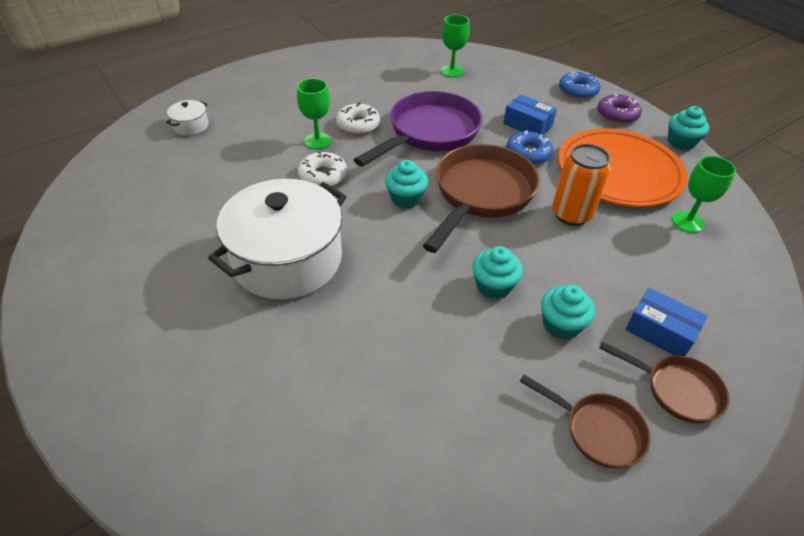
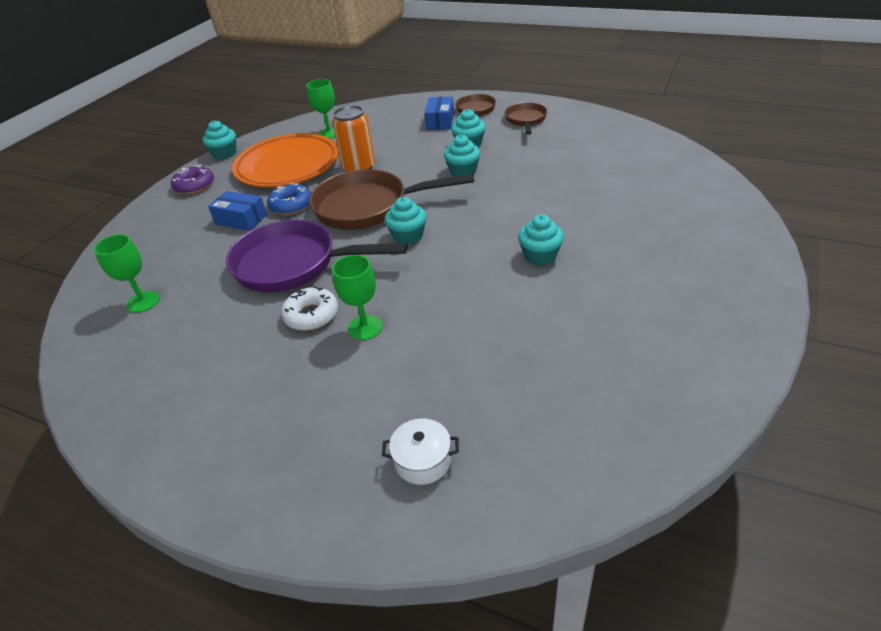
camera: 115 degrees left, 5 degrees down
(287, 259) = (540, 256): white pot -> turquoise cupcake
(323, 176) = (420, 293): white donut -> none
(527, 125) = (241, 219): blue box -> blue box turned 75 degrees counterclockwise
(577, 91) = (157, 214): blue donut -> none

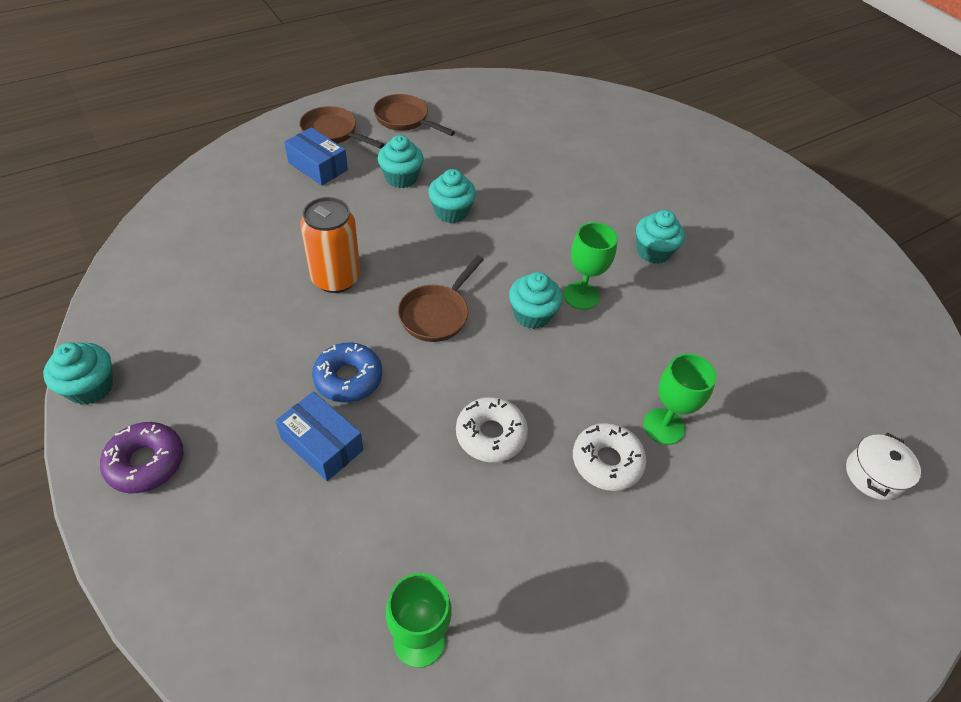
camera: 65 degrees left, 10 degrees up
(241, 219) = (322, 444): blue box -> blue box turned 75 degrees clockwise
(287, 165) = (234, 336): orange plate -> none
(293, 264) = (491, 435): purple pan -> white donut
(329, 133) = (202, 259): green goblet -> green goblet (581, 296)
(368, 207) = (437, 314): brown pan -> brown pan, size x0.53

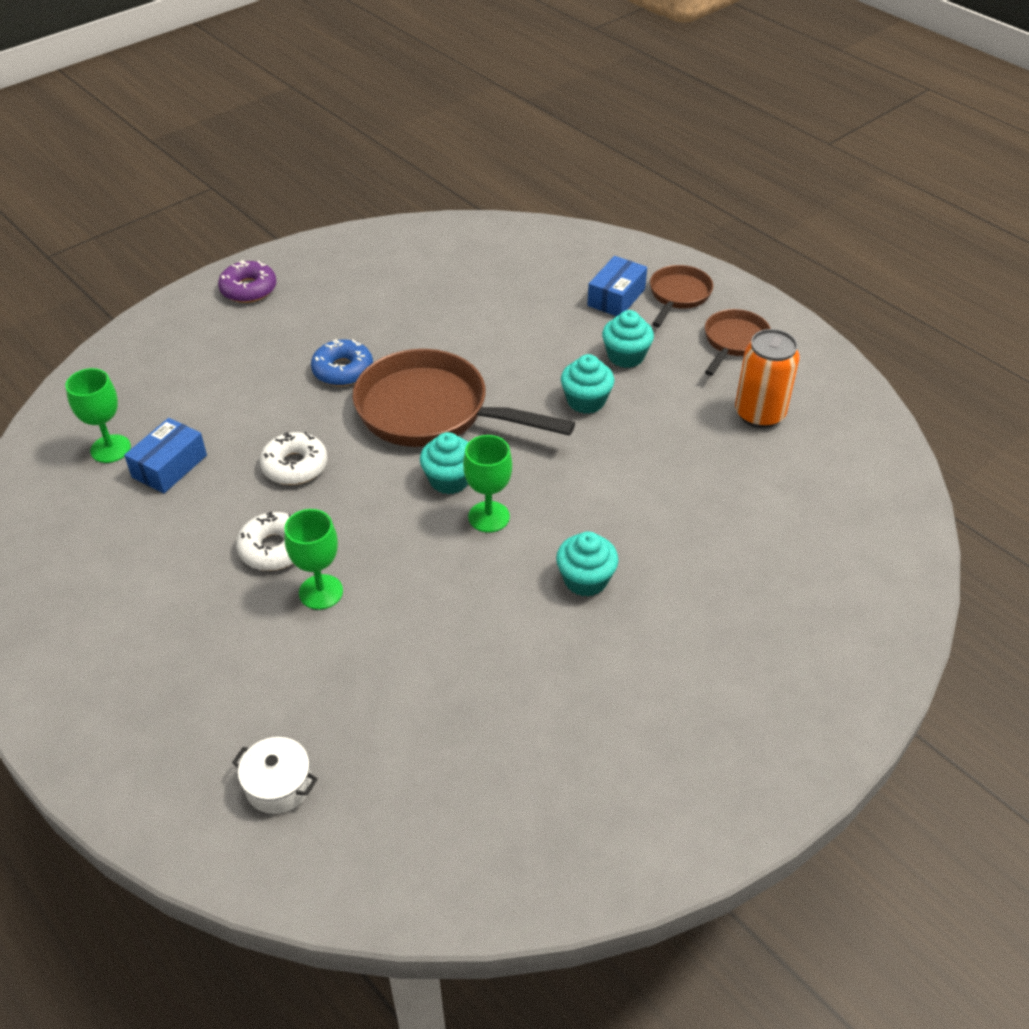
camera: 85 degrees right, 5 degrees down
(90, 387) = (311, 247): turquoise cupcake -> none
(322, 444) = (273, 369): blue box -> blue box (169, 466)
(336, 278) = (459, 340): orange can -> orange can (759, 414)
(437, 314) = (432, 412): brown pan -> brown pan, size x1.88

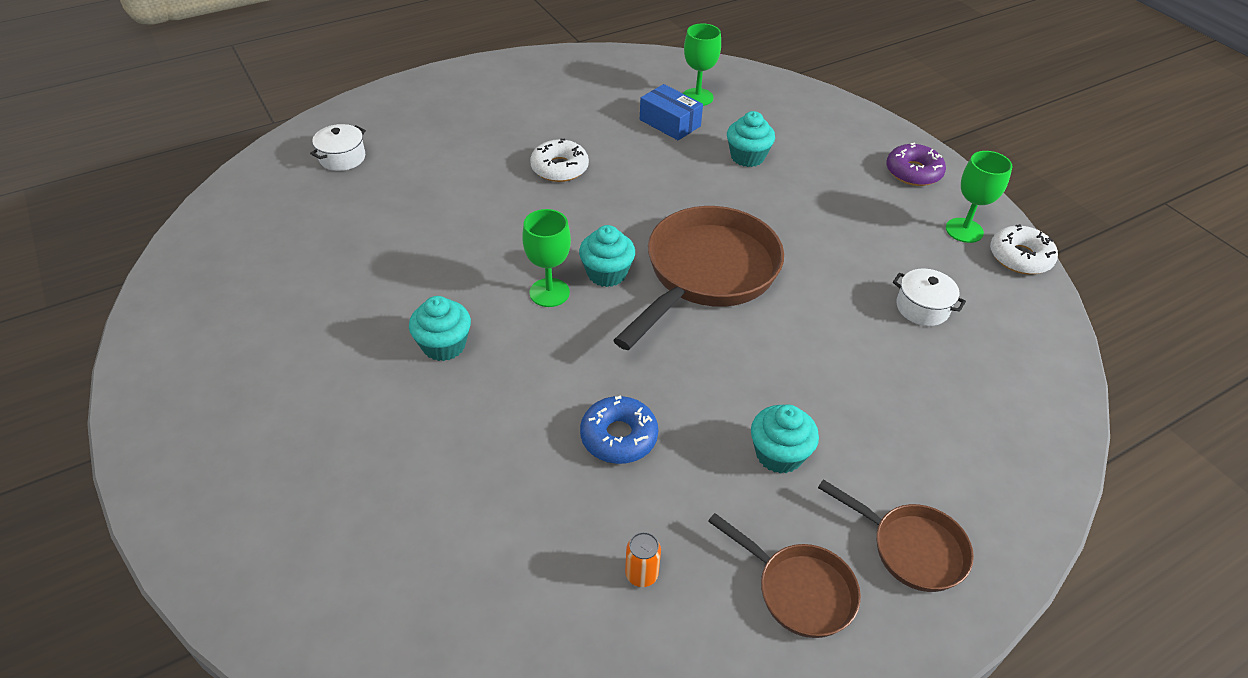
camera: 100 degrees right, 0 degrees up
(295, 466) = (652, 184): white donut -> white donut (1020, 257)
(321, 592) = (503, 188): green goblet -> green goblet (964, 230)
(343, 370) = (779, 221): blue donut -> blue donut (619, 437)
(442, 287) = (922, 308): none -> white pot
(586, 401) = (701, 397): turquoise cupcake -> turquoise cupcake (747, 157)
(616, 297) = (906, 472): blue box -> none
(759, 414) = (641, 574): orange can -> orange can, size x0.47

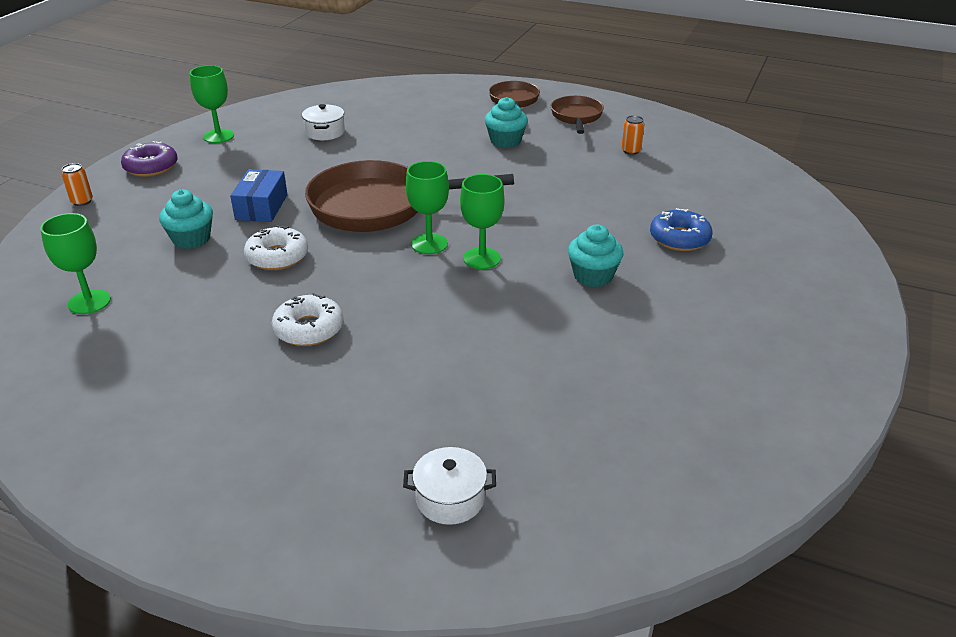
camera: 125 degrees left, 10 degrees down
(607, 273) = (429, 244): turquoise cupcake -> green goblet
(619, 437) = (564, 185): blue donut -> blue donut (679, 238)
(670, 123) = (161, 299): blue box -> blue box (261, 207)
(866, 125) = (82, 201): none -> orange can
(1020, 257) = (233, 116): white donut -> white donut (277, 256)

